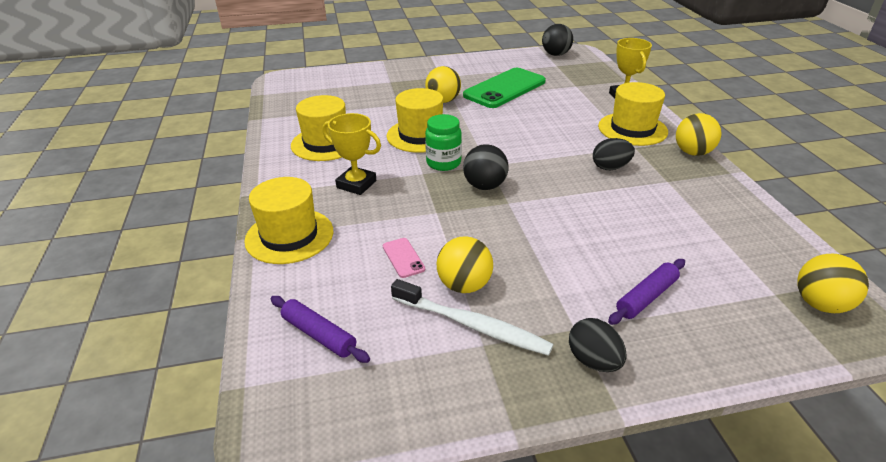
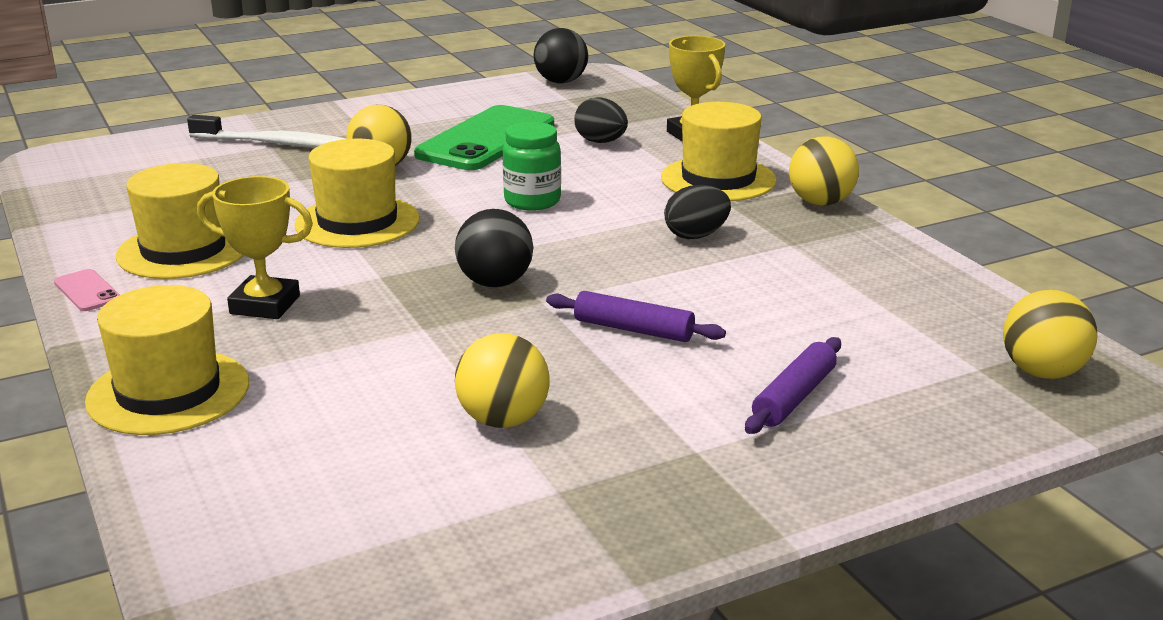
camera: 15 degrees left, 10 degrees down
(319, 334) = (277, 518): purple rolling pin -> purple rolling pin (633, 329)
(403, 258) = (387, 397): pink phone -> pink phone (87, 291)
(443, 163) = (412, 258): green jar -> green jar (532, 201)
(472, 325) = (533, 469): white toothbrush -> white toothbrush (278, 144)
(593, 361) = (735, 485): black egg -> black egg (601, 142)

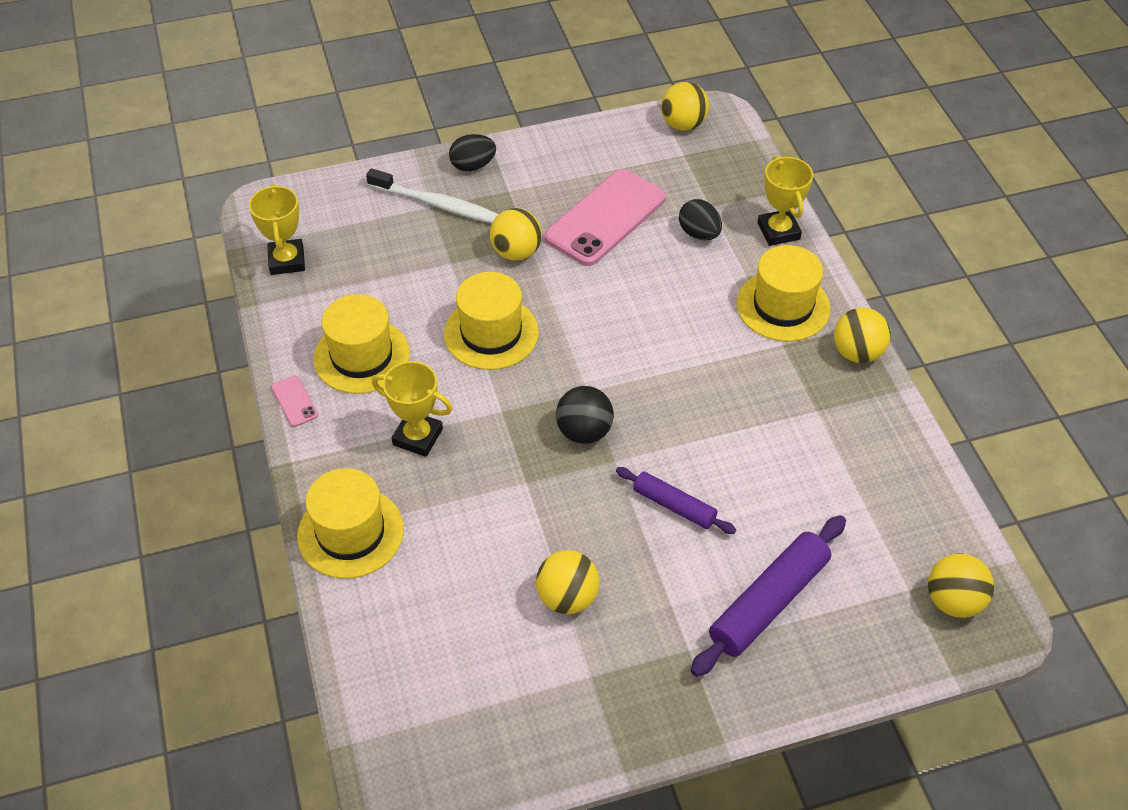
camera: 10 degrees right, 25 degrees up
(82, 192) = (287, 261): none -> yellow trophy
(486, 139) = (605, 218): green phone -> pink phone
(532, 201) = (628, 320): green jar -> none
(561, 82) = (683, 124): black ball -> yellow ball
(696, 235) = (746, 388): black egg -> black egg (473, 166)
(794, 397) = (769, 602): purple rolling pin -> purple rolling pin, size x1.67

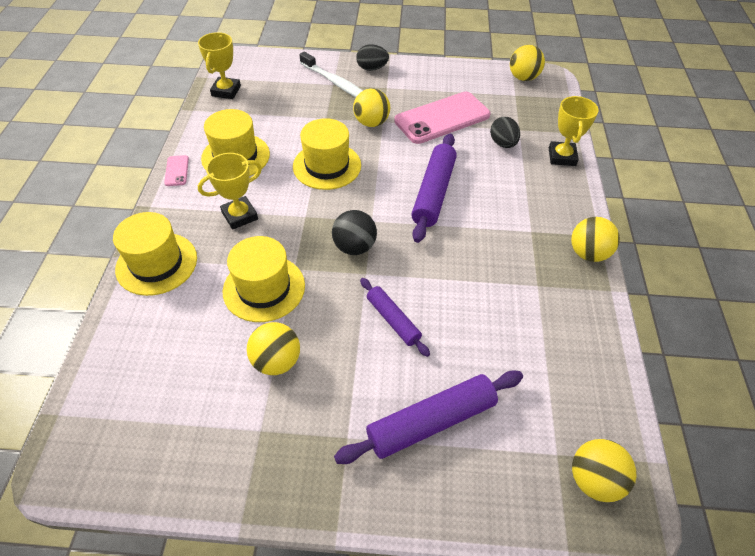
camera: 20 degrees right, 0 degrees up
(418, 437) = (240, 216): yellow trophy -> yellow trophy turned 75 degrees counterclockwise
(644, 329) = (433, 193): none -> purple rolling pin
(783, 306) = (543, 205): yellow hat -> yellow hat (264, 288)

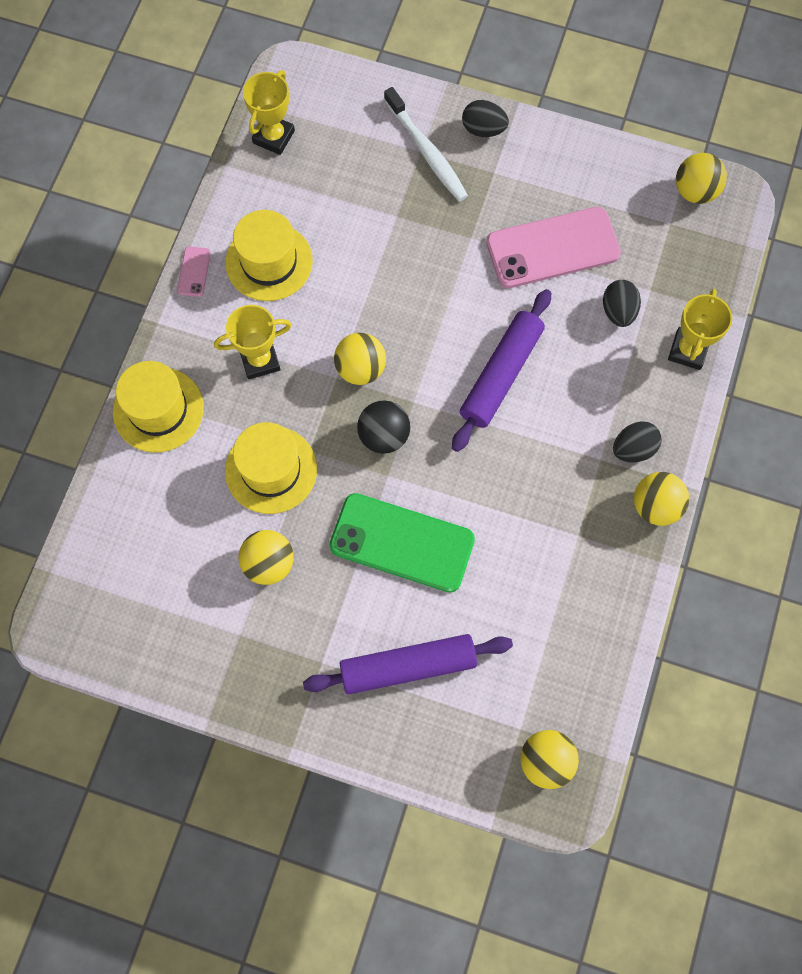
camera: 15 degrees right, 20 degrees up
(327, 166) = (379, 302): yellow hat -> none
(371, 123) = (455, 237): yellow ball -> yellow ball (360, 369)
(393, 320) = (402, 542): purple rolling pin -> green phone
(552, 220) = (633, 449): none -> black egg

